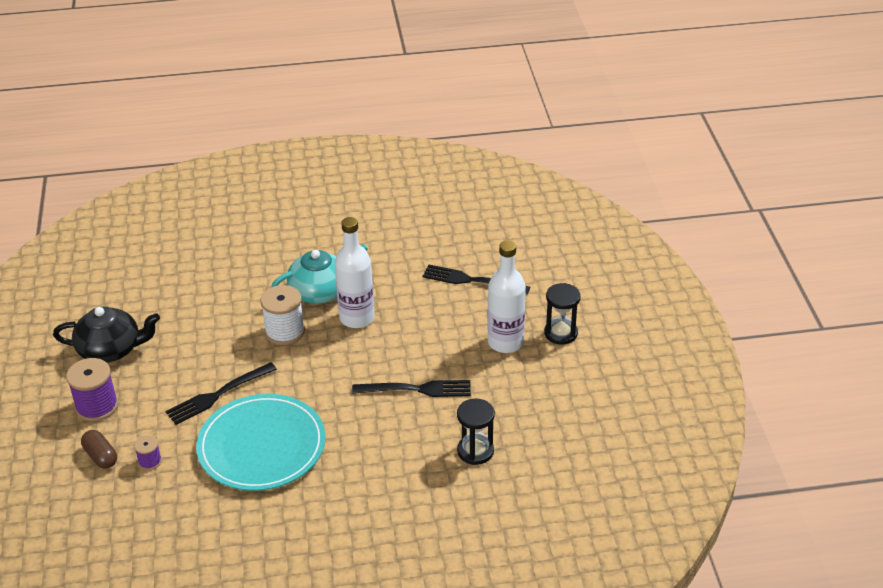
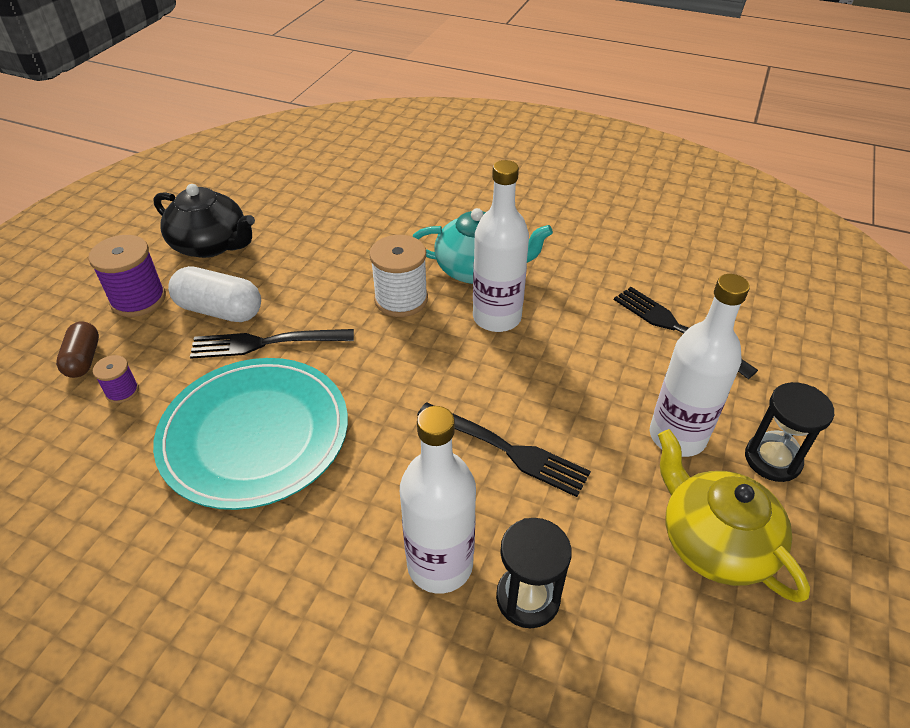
camera: 30 degrees right, 5 degrees up
(165, 389) = (220, 310): none -> white capsule
(421, 458) = (440, 565): none -> white bottle
(551, 386) = (714, 541): none -> yellow teapot

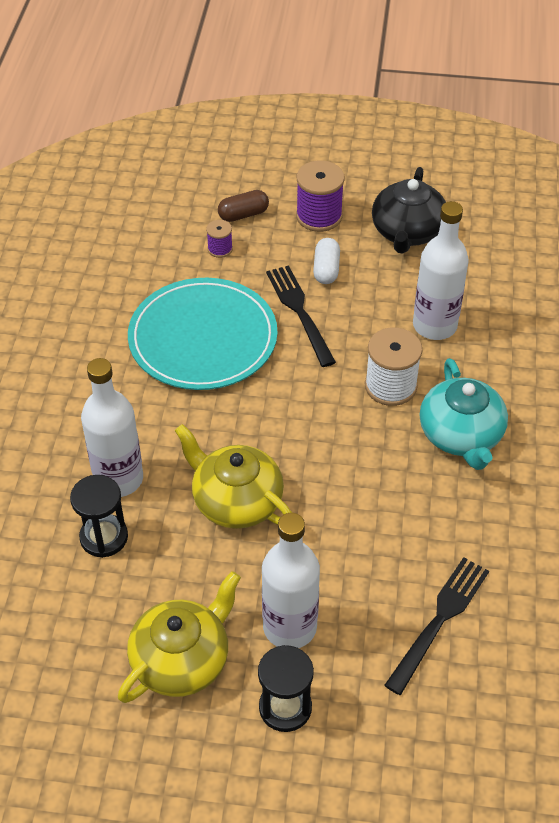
camera: 75 degrees right, 5 degrees up
(220, 310) = (326, 269): white capsule -> white capsule, size x0.65
(497, 317) = (395, 464): white bottle -> white bottle (434, 325)
(506, 449) = (236, 500): black fork -> yellow teapot

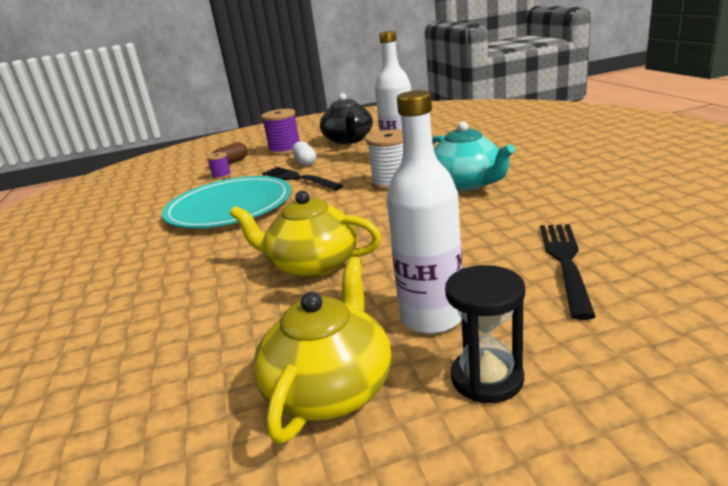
camera: 20 degrees left, 25 degrees down
(104, 537) = (185, 331): black hourglass -> none
(118, 479) = (186, 291): white bottle -> none

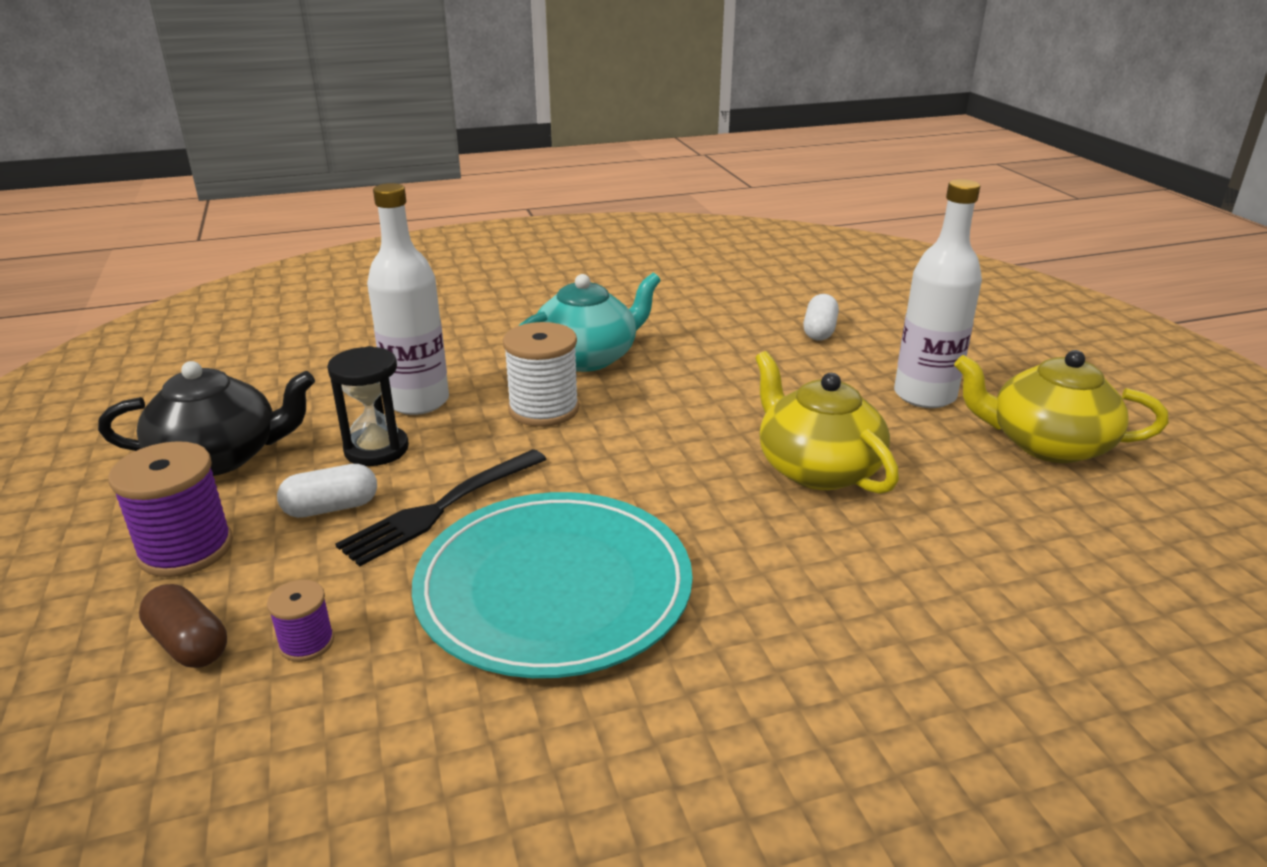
camera: 95 degrees left, 5 degrees up
(312, 265) = (817, 468): yellow teapot -> yellow teapot turned 135 degrees clockwise
(487, 378) = (1003, 378): black hourglass -> black hourglass (376, 449)
(565, 262) = (819, 331): black fork -> white capsule

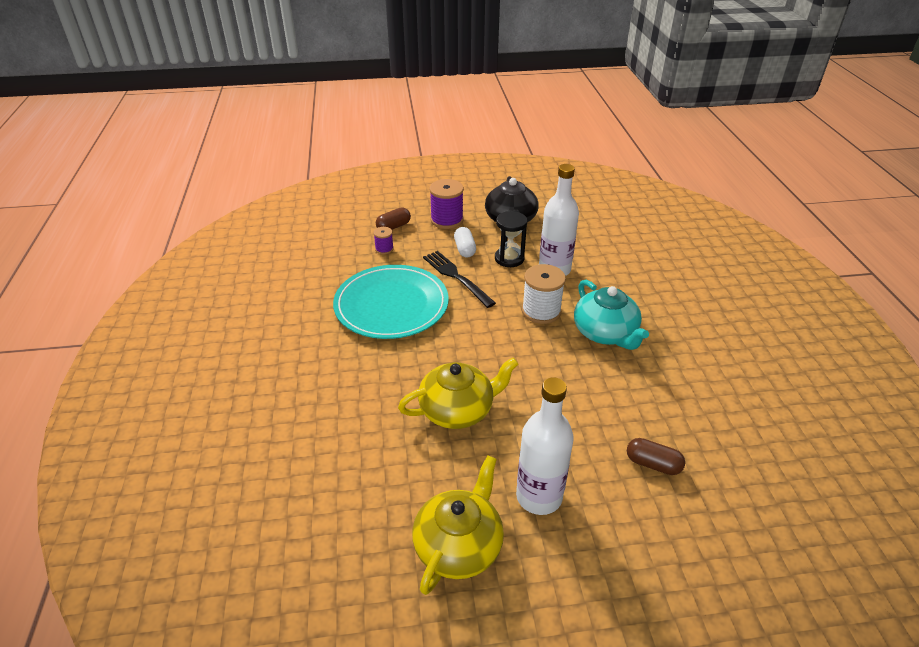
camera: 100 degrees right, 10 degrees up
(819, 331) = (653, 464): white capsule -> brown capsule

